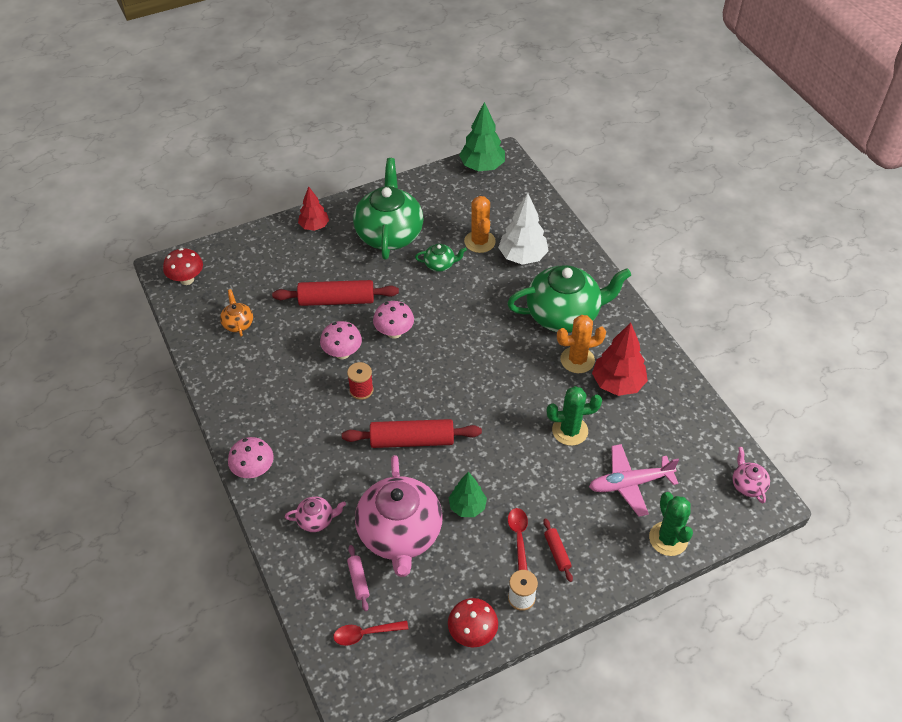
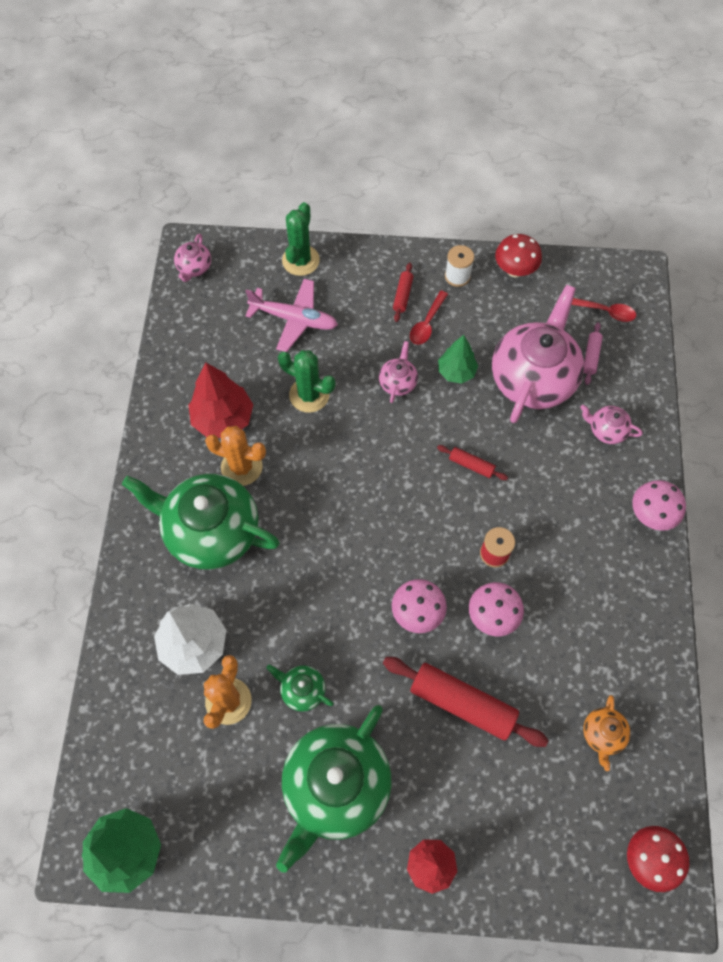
camera: 150 degrees left, 15 degrees up
(412, 440) = (471, 465): red rolling pin -> red rolling pin, size x0.48
(509, 474) = (398, 382): none -> pink teapot

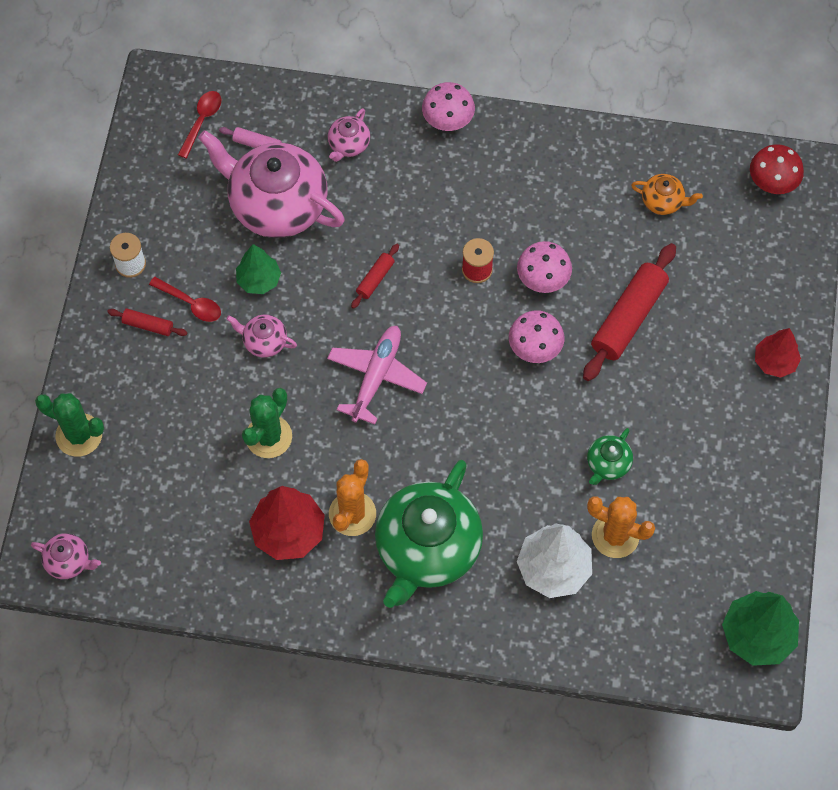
camera: 85 degrees left, 0 degrees up
(294, 319) = (163, 447): pink plane -> pink plane (376, 376)
(335, 786) = (702, 439): green teapot -> none
(514, 270) = (132, 203): red mushroom -> none

